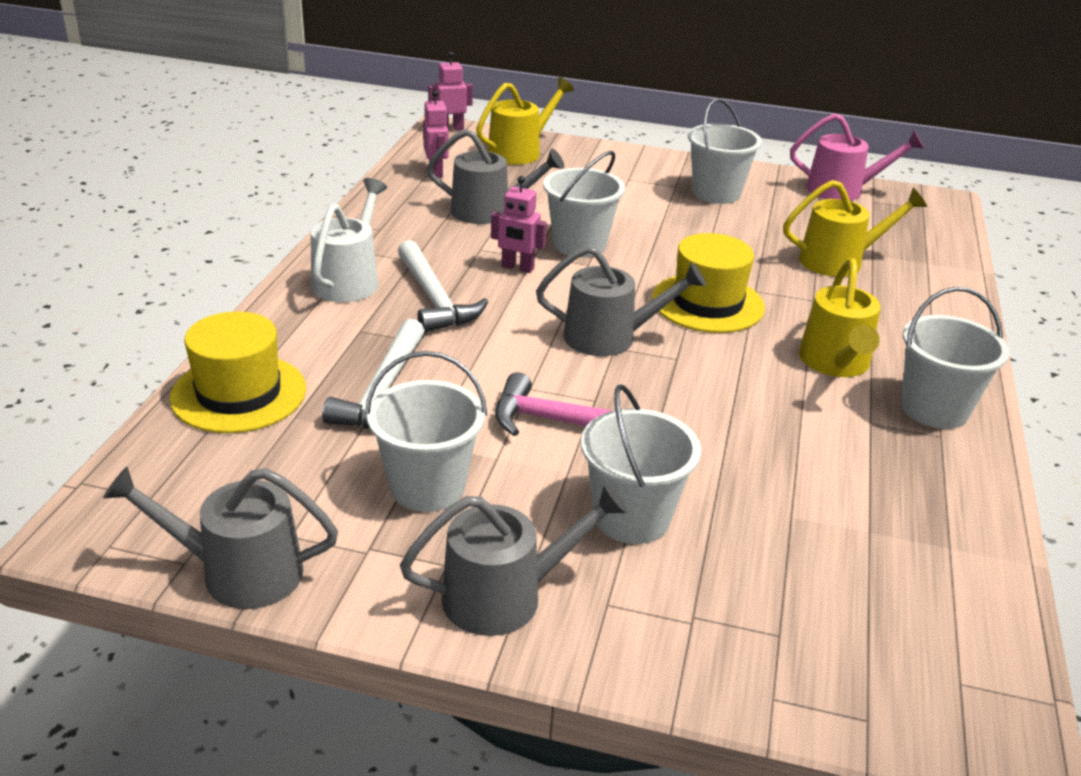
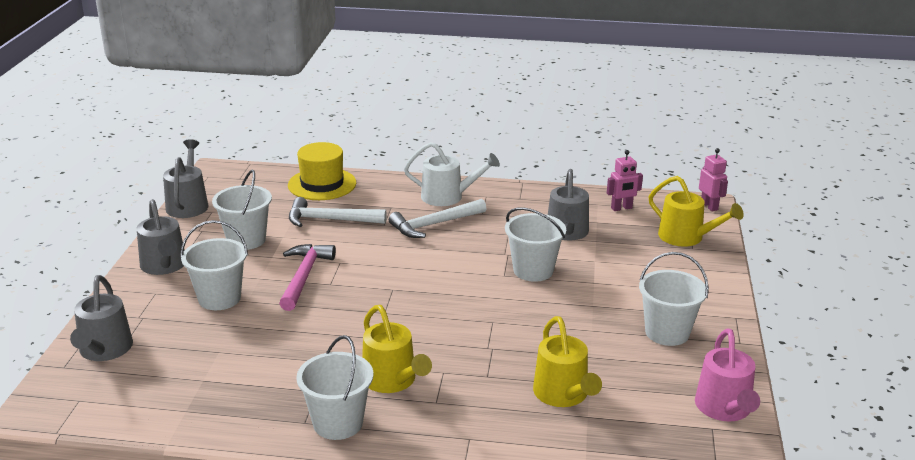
camera: 85 degrees right, 5 degrees down
(517, 268) = (486, 249): pink robot -> none
(609, 337) = (404, 286): grey watering can -> grey watering can (104, 350)
(707, 303) = (464, 325): yellow hat -> none
(835, 363) = (392, 380): yellow watering can -> yellow watering can turned 120 degrees counterclockwise

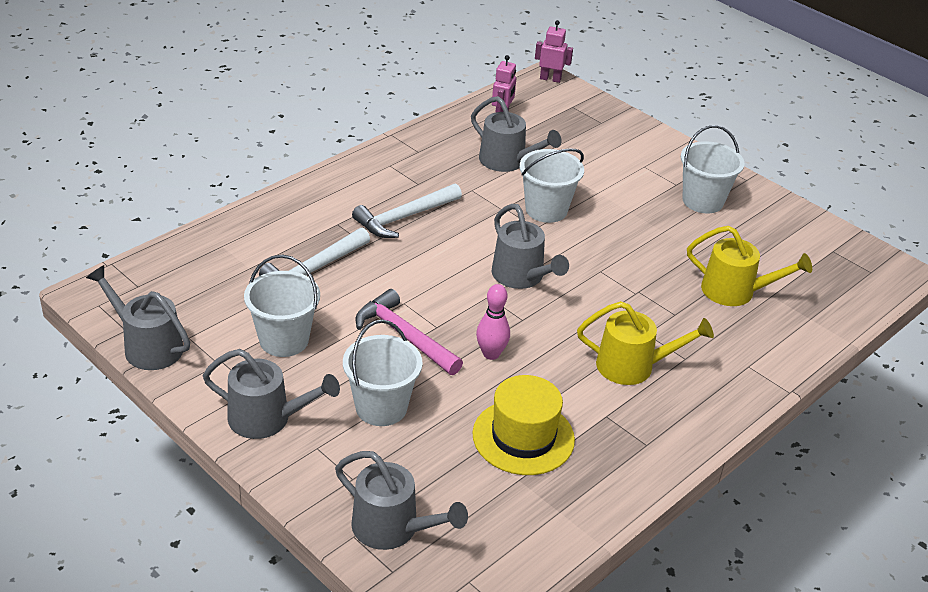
camera: 55 degrees left, 10 degrees up
(322, 184) = (232, 241): yellow hat -> yellow hat (523, 437)
(327, 315) = (491, 354): none -> pink bowling pin
(338, 423) = (665, 425): white bucket -> none
(434, 224) = (404, 218): white hammer -> white hammer turned 45 degrees clockwise
(434, 292) = (521, 277): none -> grey watering can
(447, 197) = (362, 185): white watering can -> none
(686, 237) = (583, 116): yellow watering can -> none
(724, 409) = (817, 233): pink watering can -> none

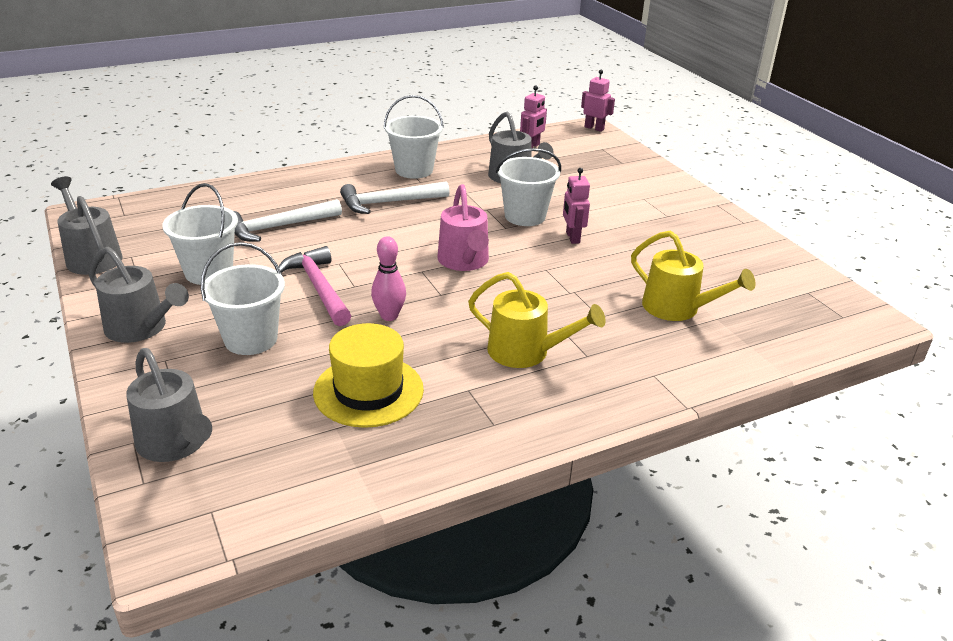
camera: 20 degrees right, 5 degrees down
(521, 277) = (464, 261): grey watering can -> pink watering can
(604, 228) = (572, 237): none -> pink robot
(703, 201) = (687, 232): white bucket -> white bucket (414, 170)

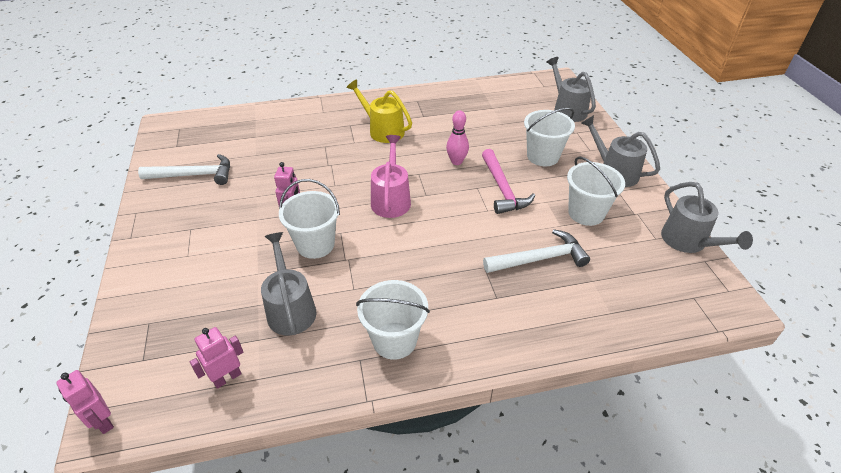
camera: 165 degrees left, 10 degrees up
(368, 391) = (475, 121): yellow hat -> none
(389, 203) = (435, 281): white hammer -> white hammer (194, 175)
(677, 308) = (272, 145): yellow watering can -> none

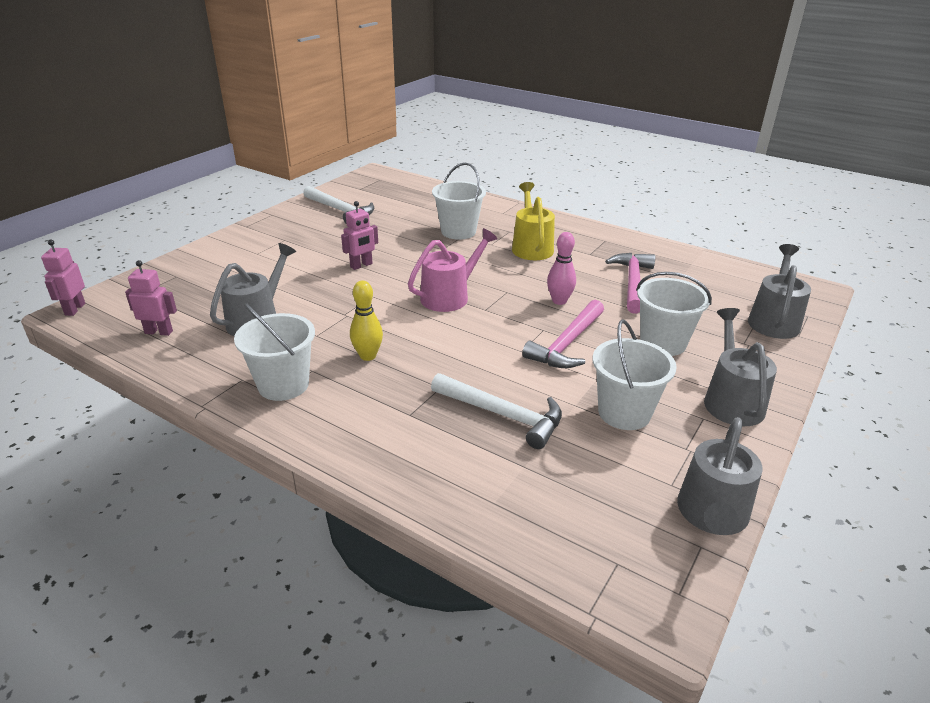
camera: 45 degrees right, 10 degrees down
(315, 244) = (341, 293): white bucket -> white bucket (458, 231)
(411, 278) = (368, 356): none -> yellow bowling pin
(474, 124) = (632, 283): none -> pink hammer

